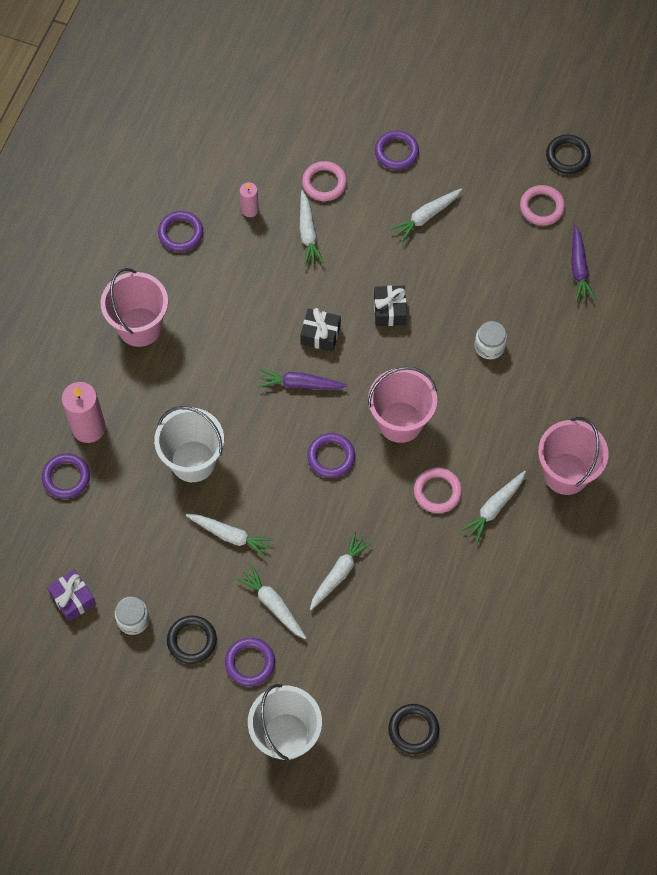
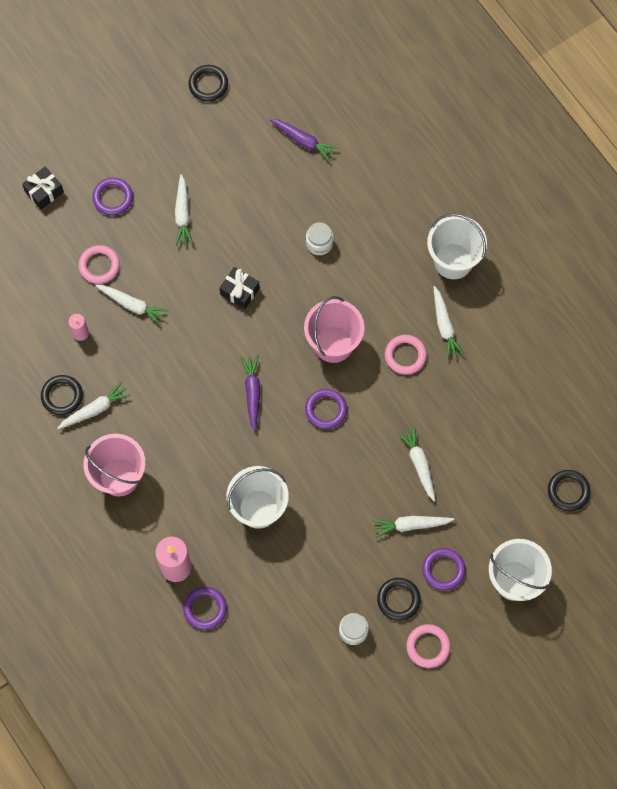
camera: 55 degrees left, 5 degrees up
(73, 599) = (306, 664): purple gift -> none
(180, 233) = (62, 396): purple ring -> black ring
(230, 536) = (336, 520): white carrot -> white carrot (95, 409)
(300, 384) = (252, 393): purple carrot -> purple carrot turned 135 degrees clockwise
(320, 334) = (223, 352): black gift -> black gift (44, 191)
(542, 207) = (236, 131): pink ring -> pink ring (428, 646)
(566, 473) = (453, 261): pink bucket -> white bucket

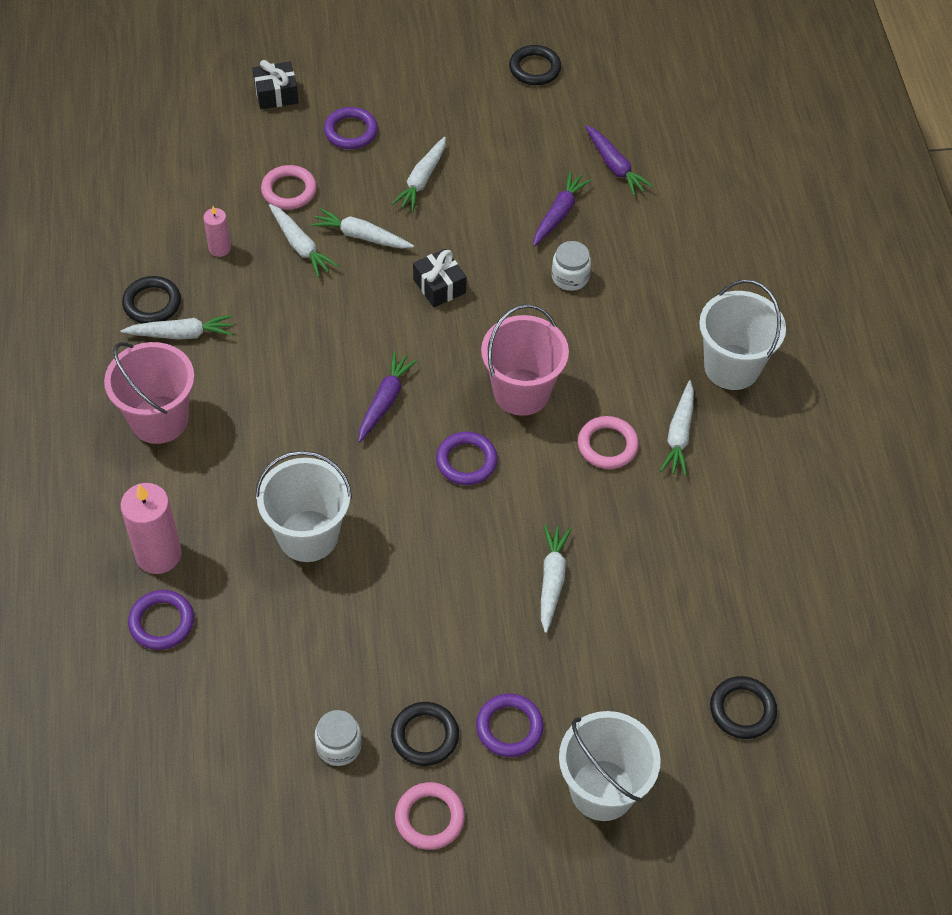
camera: 25 degrees right, 15 degrees down
(287, 197) = (559, 214): none -> purple carrot
(411, 525) = (497, 649): white carrot -> white carrot (361, 236)

